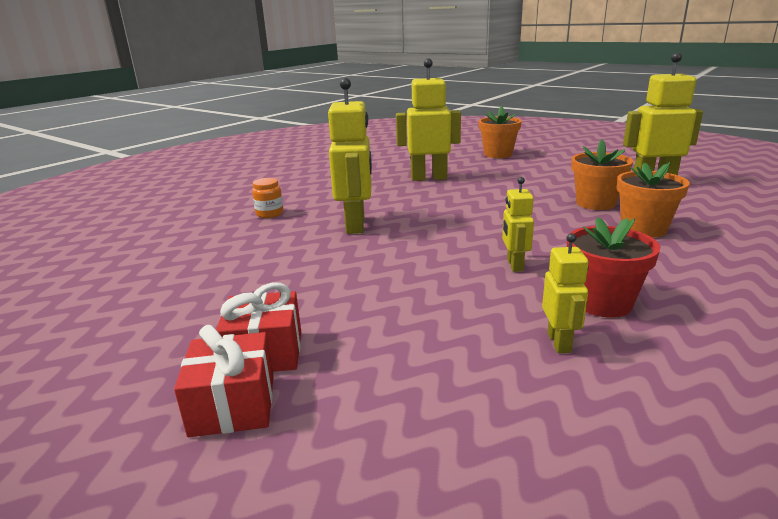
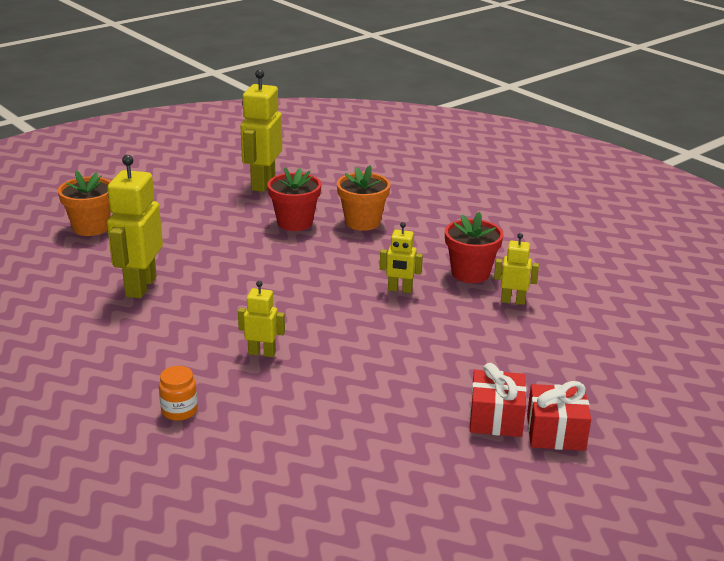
camera: 80 degrees left, 5 degrees up
(356, 225) = (262, 353): yellow robot -> yellow robot, size x0.53
(595, 203) = (295, 222): orange flower pot -> red flower pot

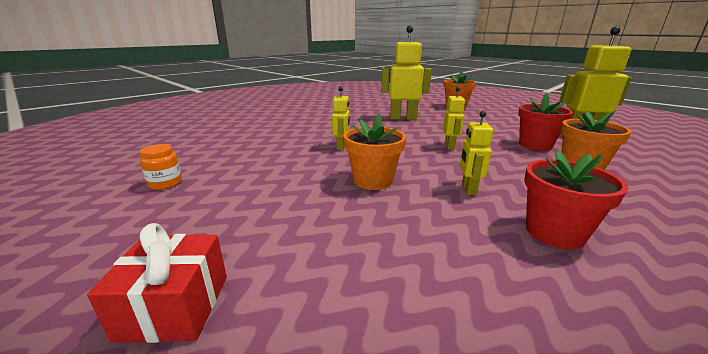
camera: 85 degrees right, 5 degrees down
(179, 410) = (280, 133): orange jar -> orange jar (165, 183)
(375, 339) = (373, 180): none -> orange flower pot
(496, 418) = (229, 250): red gift -> none
(513, 301) = (515, 271): yellow robot -> yellow robot (449, 146)

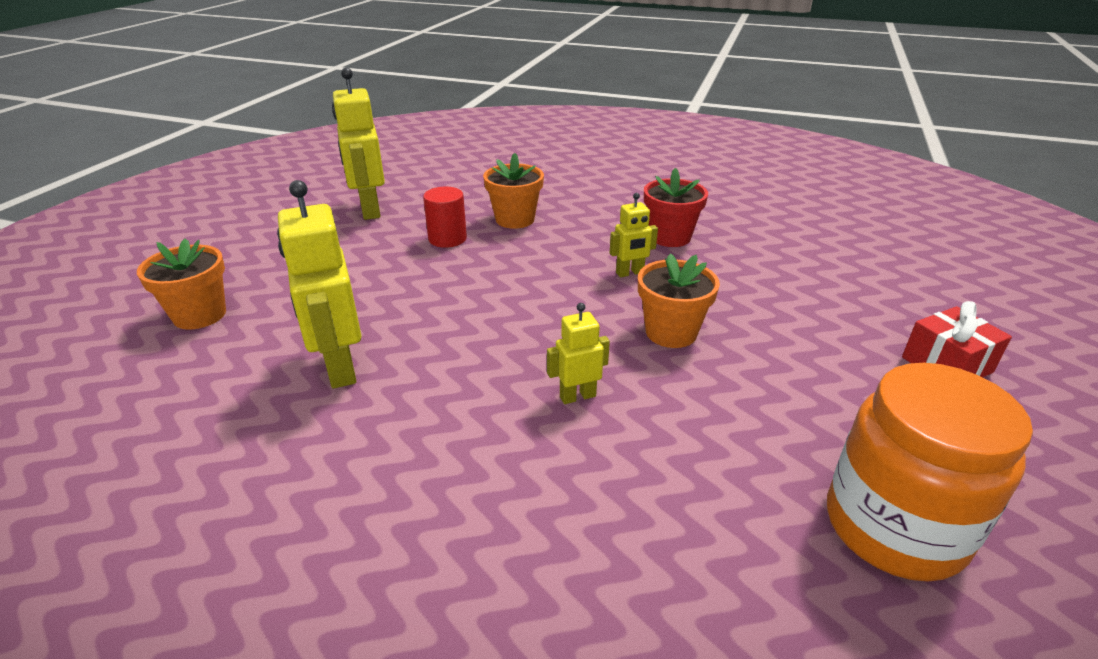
camera: 115 degrees left, 10 degrees up
(165, 183) = (894, 527): orange jar -> orange jar, size x2.45
(449, 146) = (499, 295): yellow robot -> none
(535, 145) = (447, 239): red flower pot -> red cylinder

